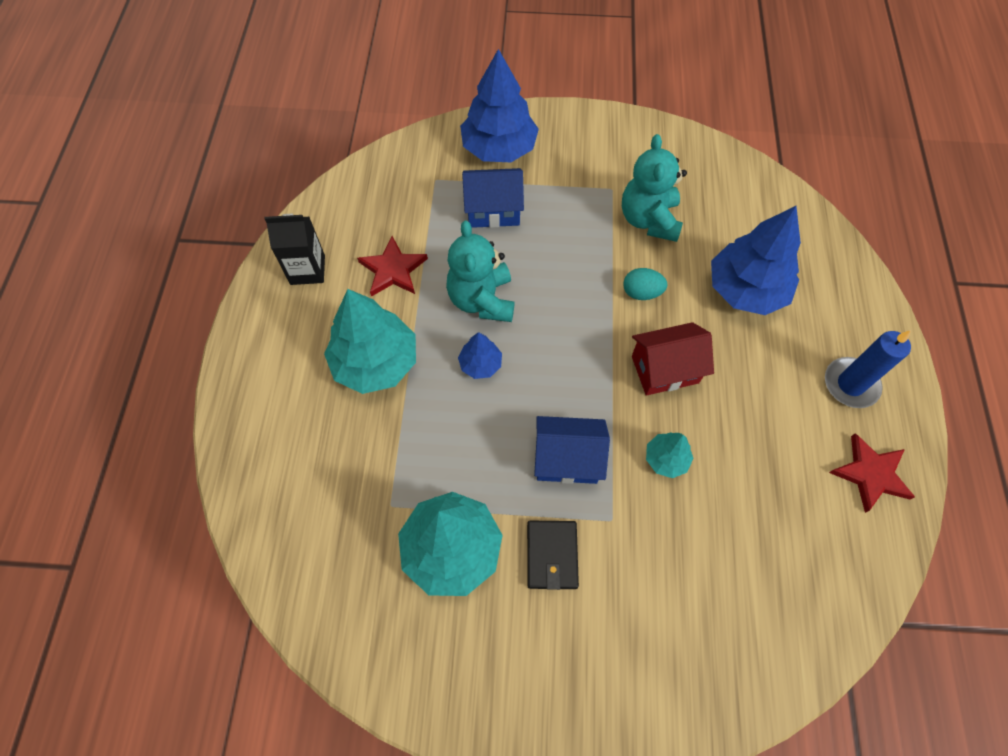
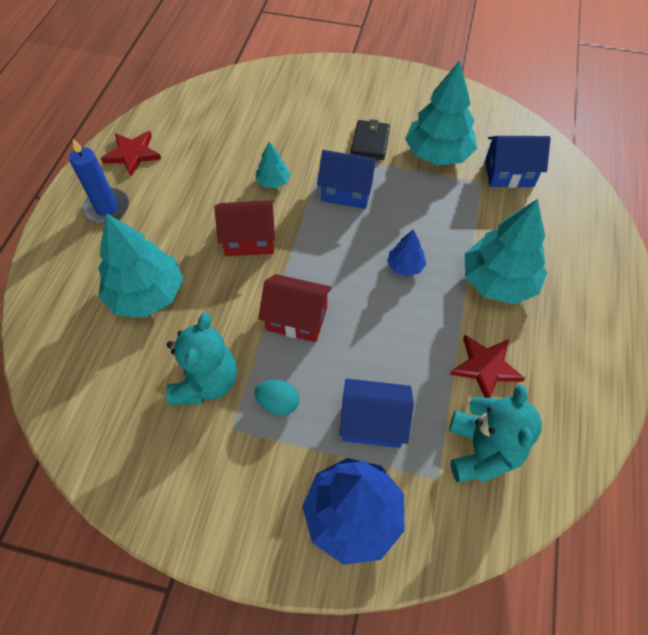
camera: 170 degrees left, 5 degrees down
(307, 270) = (576, 381): black carton -> none
(351, 528) = (509, 174): none -> blue house
(482, 300) = (397, 322): turquoise teddy bear -> turquoise teddy bear (481, 450)
(584, 288) = (297, 318): none -> red house
(641, 293) = (244, 306): turquoise egg -> turquoise egg (278, 403)
(746, 290) = (146, 294): blue tree -> turquoise tree

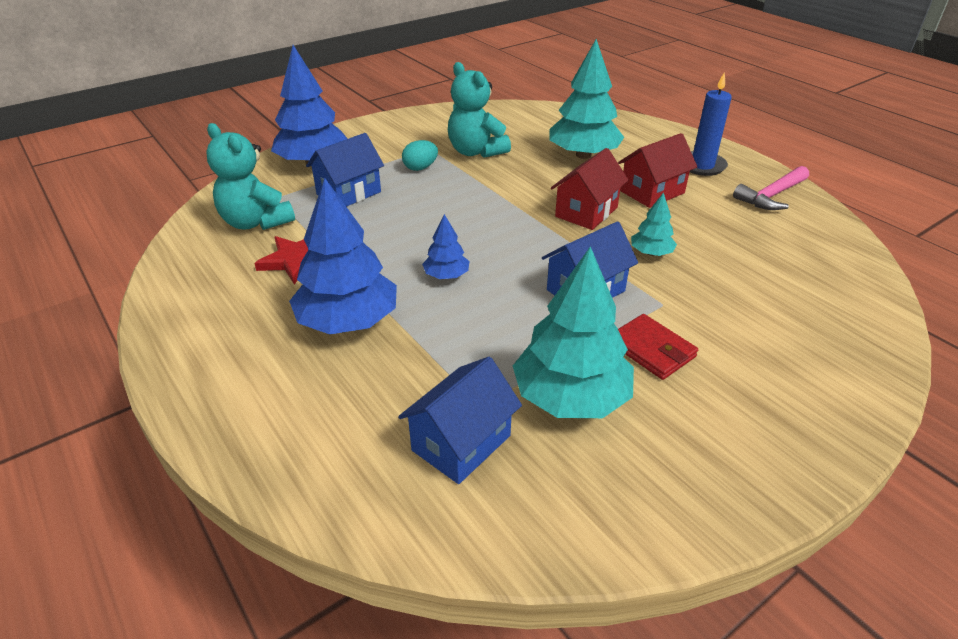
camera: 130 degrees right, 20 degrees down
(133, 154) = (771, 196): red star -> pink hammer
(297, 318) = (474, 200): red house -> red house (652, 192)
(370, 142) = (651, 350): black wallet -> red wallet
(498, 281) = (348, 321): turquoise tree -> blue tree

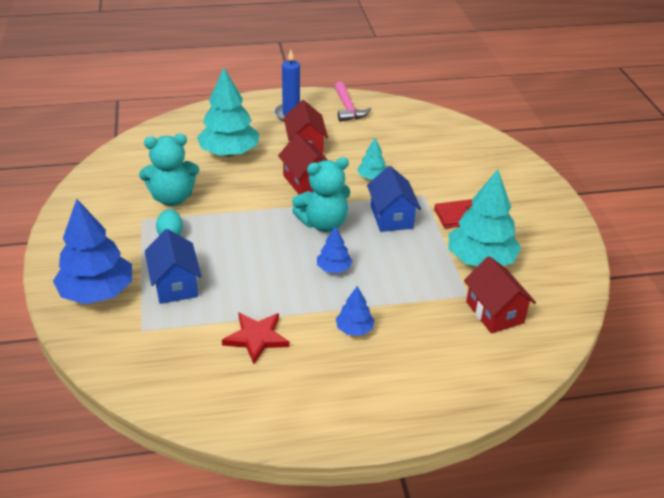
camera: 65 degrees left, 0 degrees up
(256, 222) = (175, 350): turquoise teddy bear -> turquoise teddy bear (323, 223)
(348, 321) = (354, 329): blue tree -> blue tree, size x0.49
(461, 443) = (494, 312): blue house -> red house

